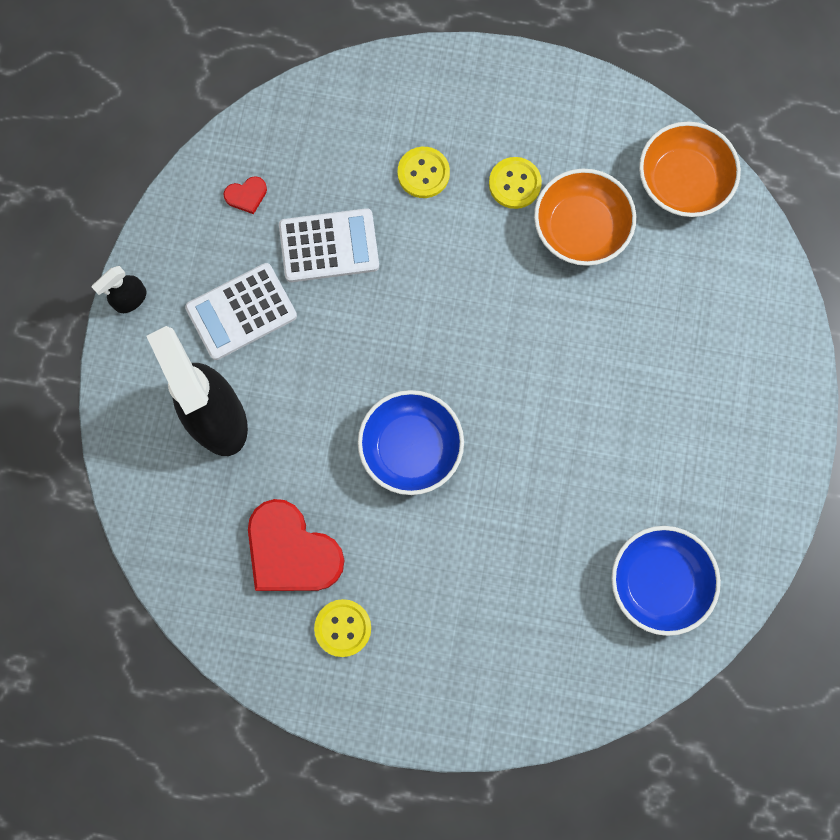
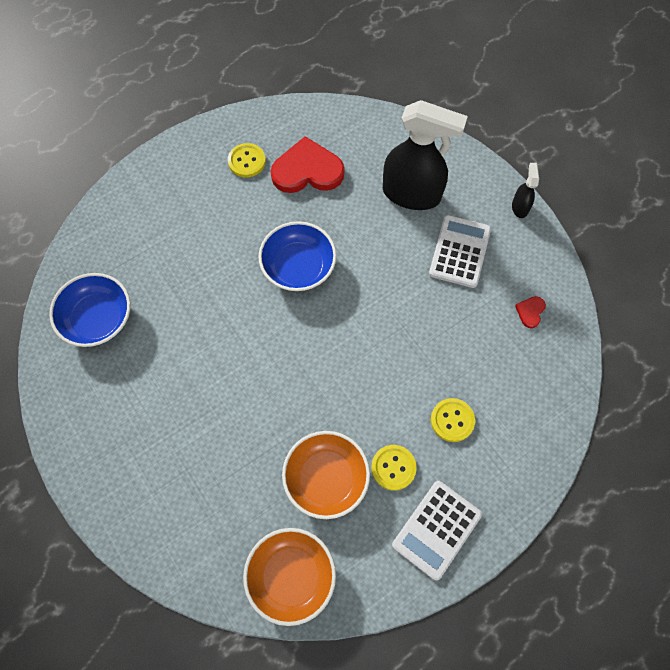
camera: 135 degrees right, 10 degrees down
(329, 246) = (456, 327): white calculator -> white calculator (436, 529)

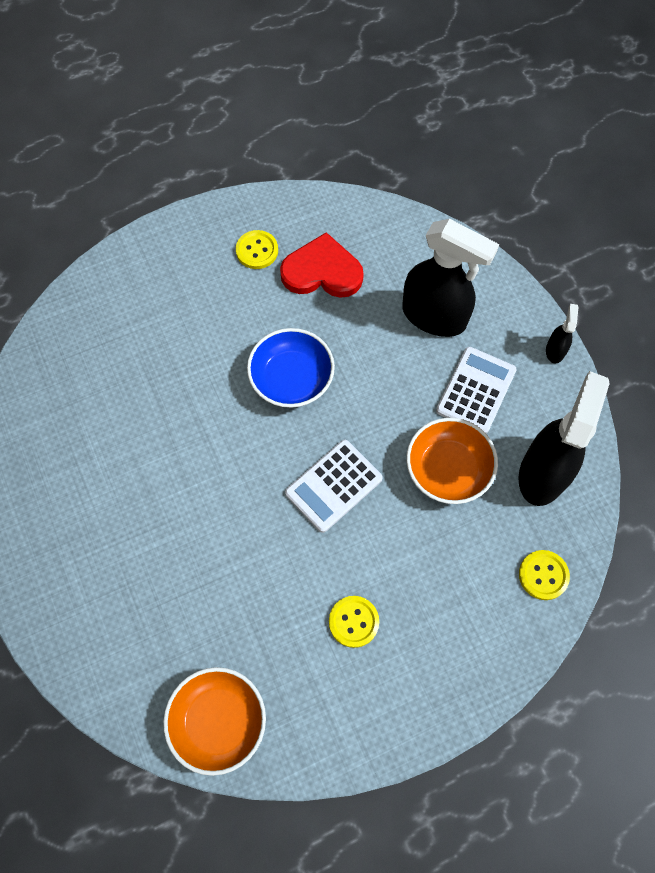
camera: 10 degrees right, 0 degrees up
(98, 319) = (63, 401): blue bowl -> none
(326, 478) = (277, 620): orange bowl -> orange bowl (448, 469)
(436, 529) = (388, 699): white calculator -> white calculator (334, 486)
(452, 420) = (430, 580): yellow button -> yellow button (543, 575)
(530, 312) = (543, 472): red heart -> black spray bottle

